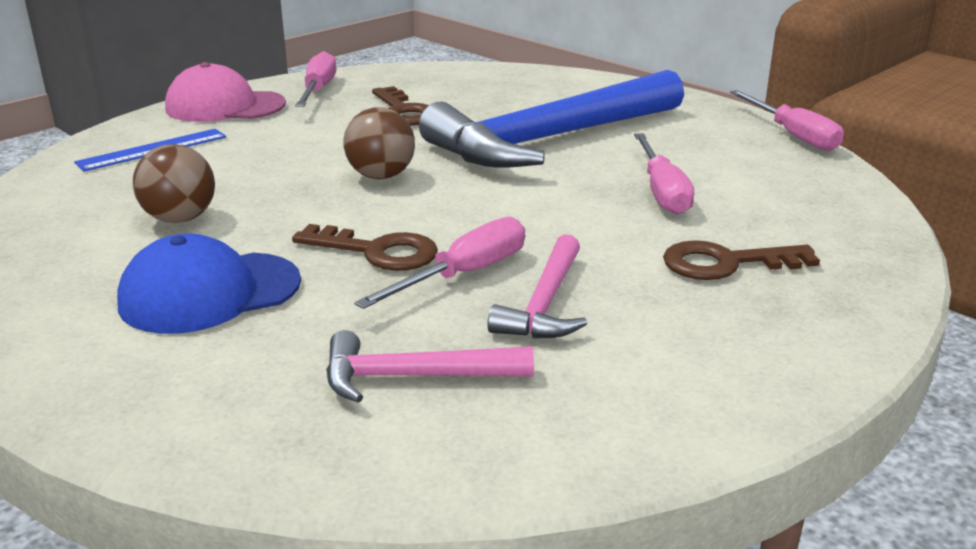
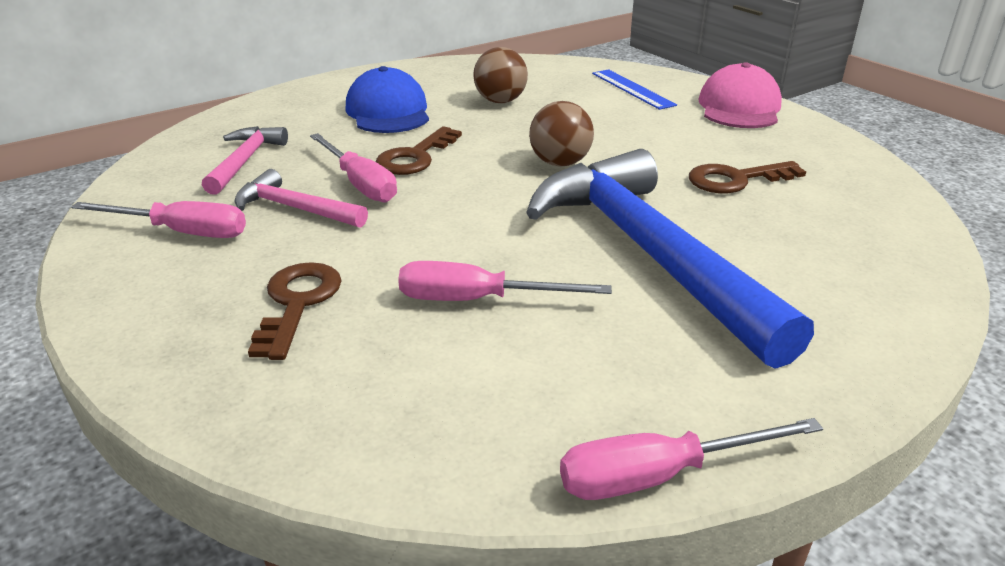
camera: 100 degrees right, 5 degrees up
(318, 90) = (798, 142): pink screwdriver -> pink screwdriver (182, 232)

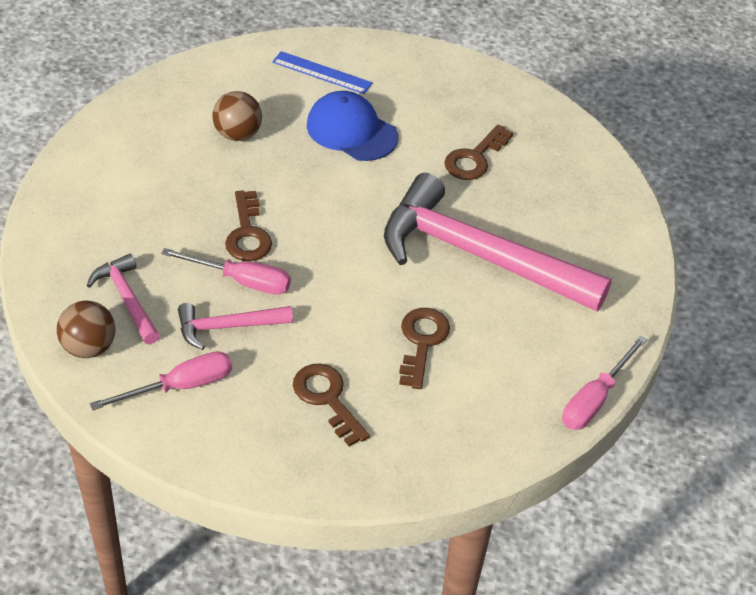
camera: 40 degrees left, 15 degrees up
(388, 112) = (164, 188): blue cap -> blue cap (351, 131)
(477, 300) = (422, 342): pink screwdriver -> brown key
(560, 163) = (352, 192): brown ball -> brown ball (89, 347)
(649, 253) = (479, 256): blue hammer -> pink hammer
(739, 107) = (416, 66): pink cap -> none

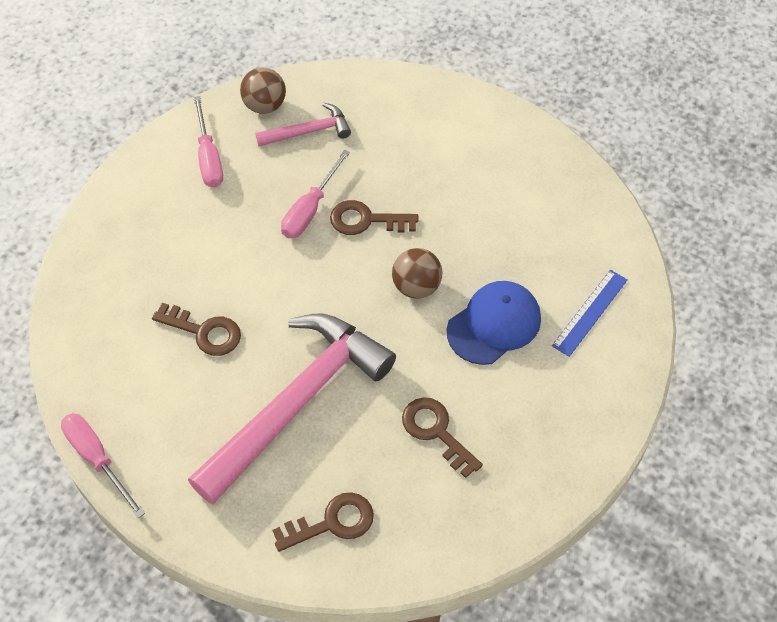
camera: 105 degrees right, 10 degrees up
(228, 327) = (261, 194): pink hammer -> none
(238, 134) = (500, 228): brown ball -> brown ball (416, 286)
(327, 399) = (165, 251): brown key -> brown key (332, 522)

